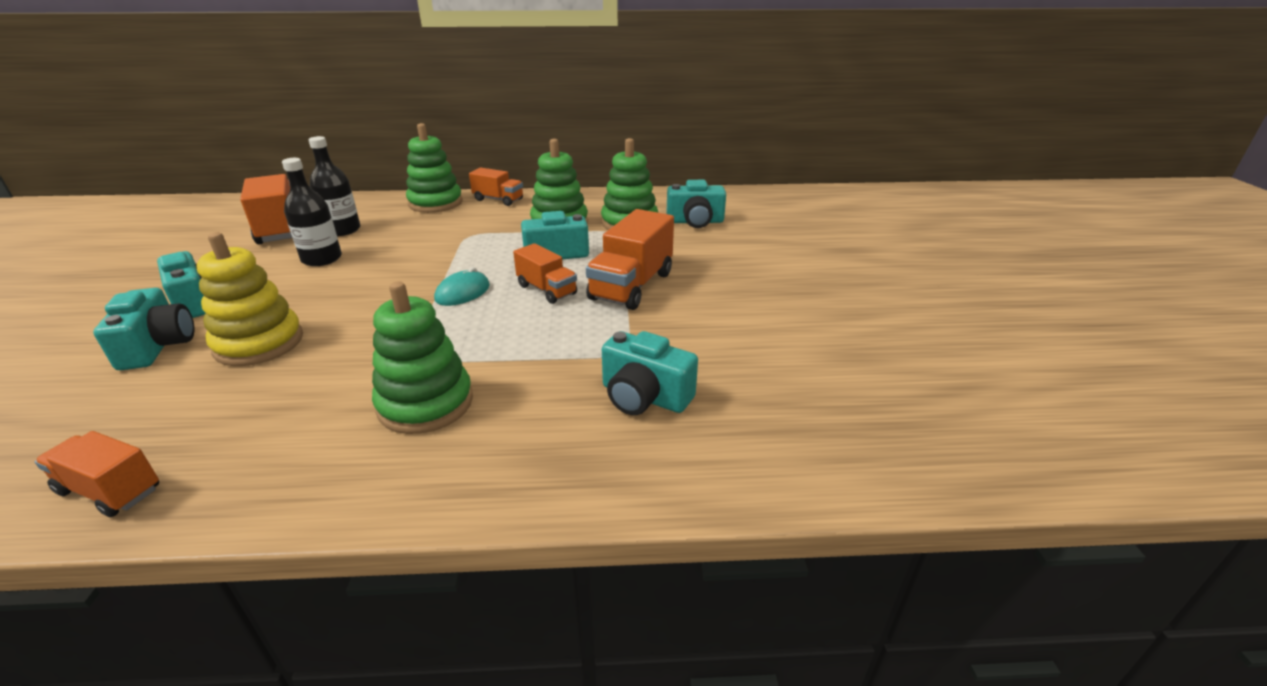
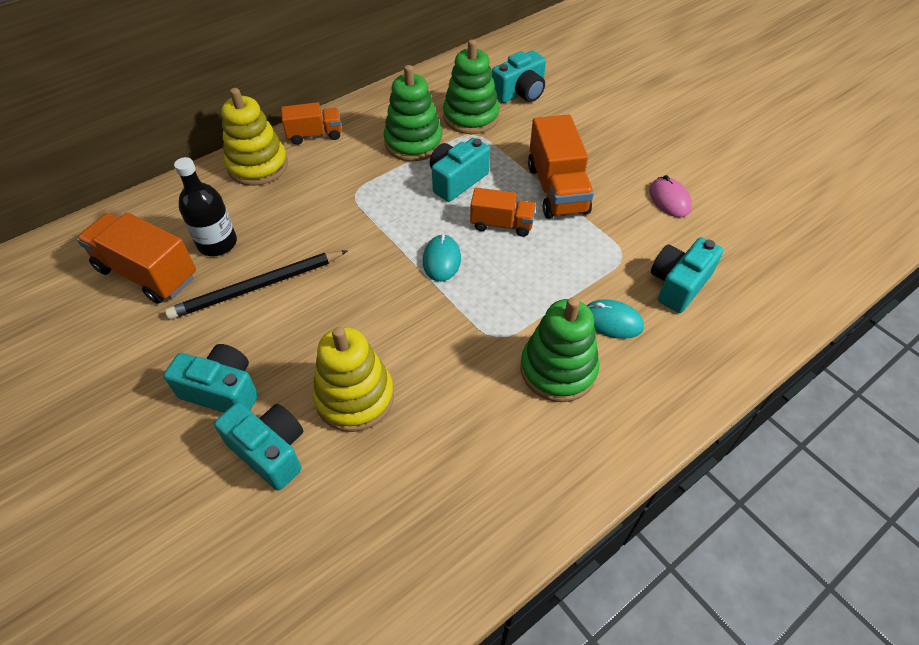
camera: 35 degrees left, 20 degrees up
(110, 490) = (455, 559): orange truck -> none
(322, 259) = (257, 287): black bottle -> black pencil
(435, 203) = (258, 166): green stacking toy -> yellow stacking toy
(532, 393) = (612, 321): none -> turquoise mouse
(644, 397) = (678, 284): turquoise camera -> turquoise camera turned 135 degrees clockwise
(735, 331) = (669, 199): none -> pink mouse

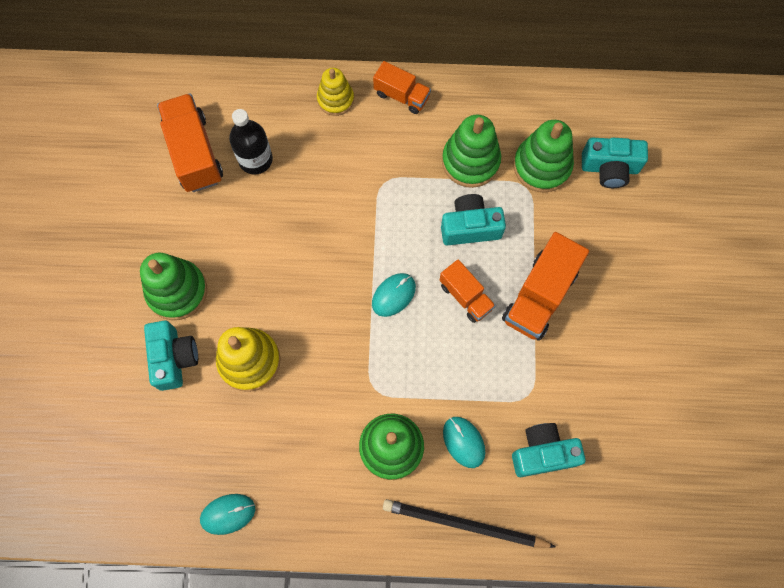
camera: 40 degrees right, 20 degrees up
(222, 391) = (177, 291): turquoise camera -> green stacking toy
(257, 287) = (254, 221): black pencil -> black pencil (464, 524)
(258, 166) = (335, 99): yellow stacking toy -> yellow stacking toy, size x0.65
(462, 552) = (228, 514): none -> turquoise mouse
(669, 199) = (619, 375): pink mouse -> none

